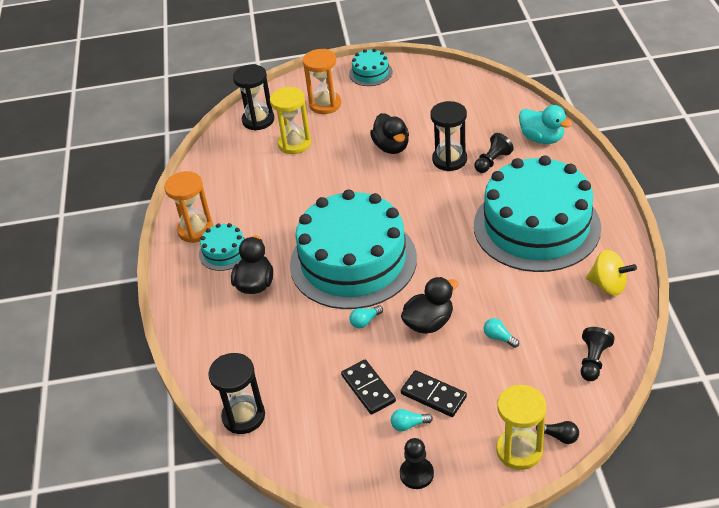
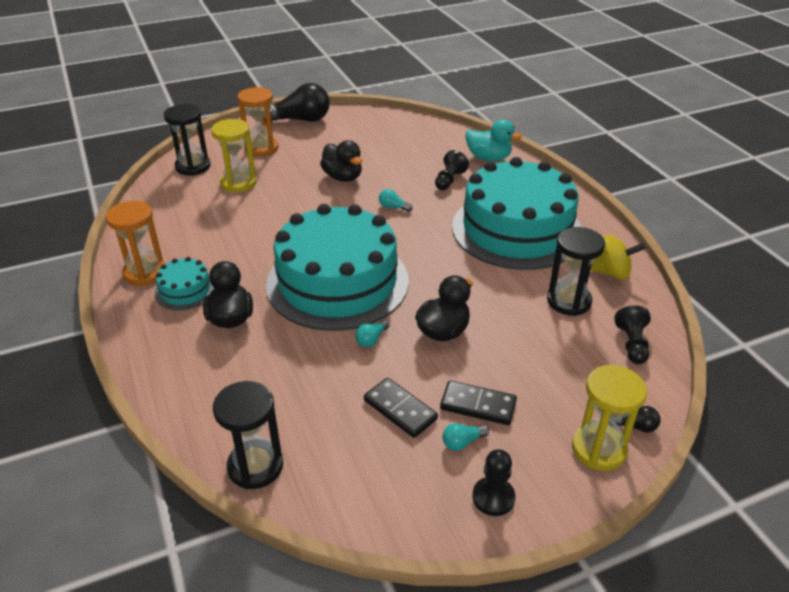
camera: 20 degrees left, 5 degrees down
(370, 73) = (300, 120): turquoise cake -> black light bulb
(449, 160) = (406, 182): black hourglass -> black hourglass (569, 301)
(499, 338) = (524, 335): turquoise light bulb -> turquoise light bulb (393, 207)

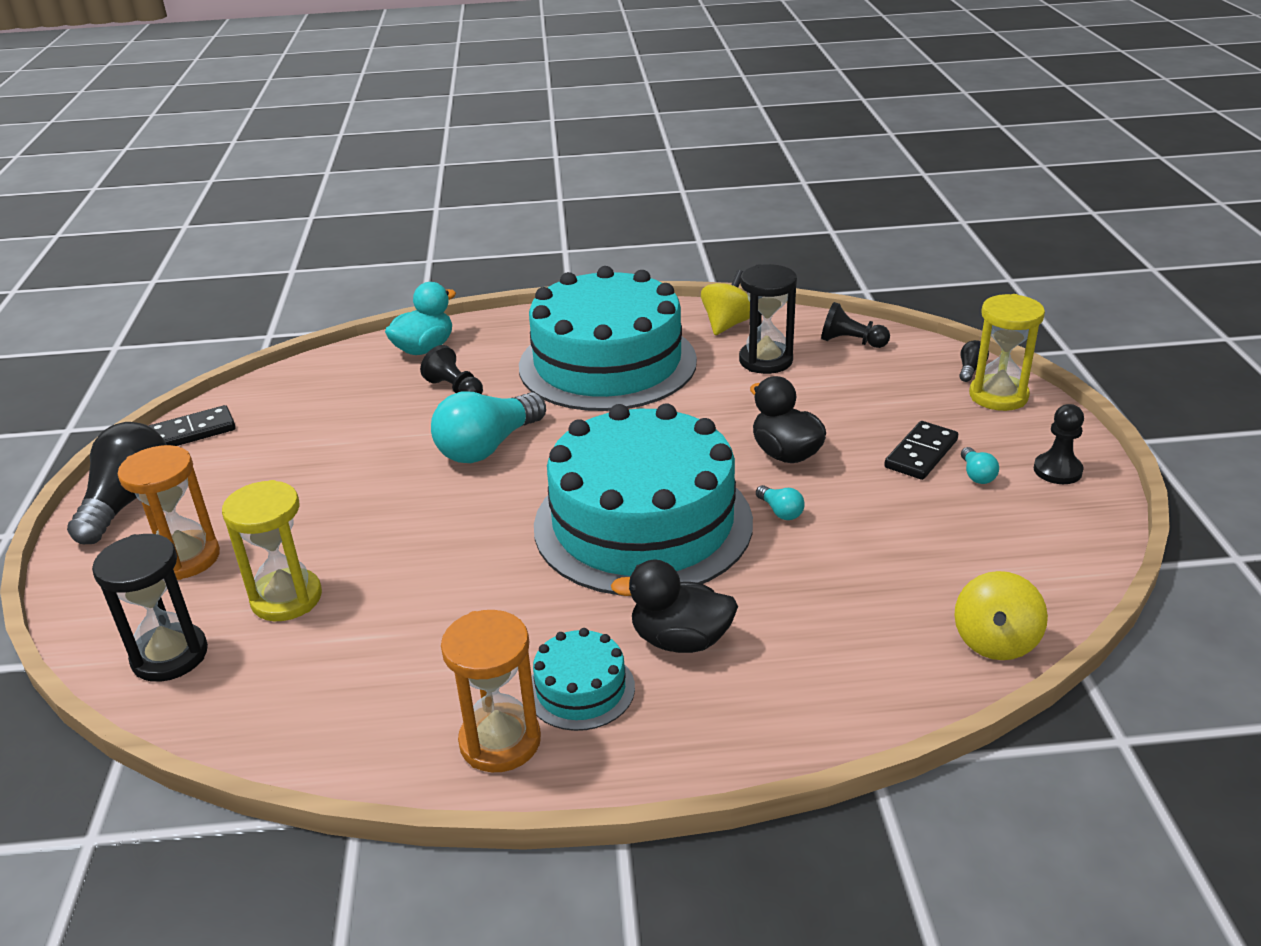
camera: 70 degrees left, 5 degrees down
(255, 466) = (995, 641): black hourglass -> yellow spinning top
(343, 177) = (366, 480): black duck -> none
(393, 207) = (488, 447): turquoise light bulb -> turquoise light bulb, size x2.39
(400, 409) = (916, 509): black domino -> black domino (192, 432)

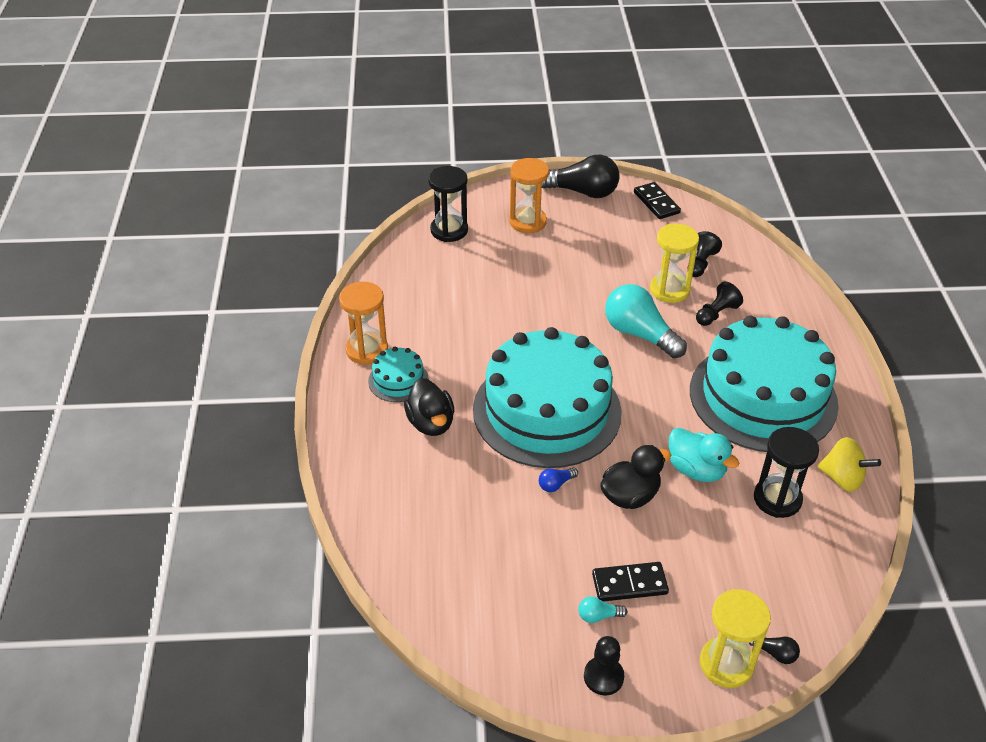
camera: 90 degrees right, 10 degrees up
(286, 598) = (489, 263): yellow hourglass -> yellow hourglass (669, 290)
(424, 349) = (775, 294): turquoise duck -> turquoise duck (696, 470)
(680, 640) = (431, 423): black duck -> black duck turned 150 degrees clockwise
(780, 511) = (556, 484): turquoise light bulb -> blue light bulb
(851, 342) = (819, 567): black pawn -> black pawn (700, 263)
(921, 454) = (629, 584): black domino -> black domino turned 45 degrees counterclockwise
(995, 641) = (405, 580): yellow spinning top -> none

